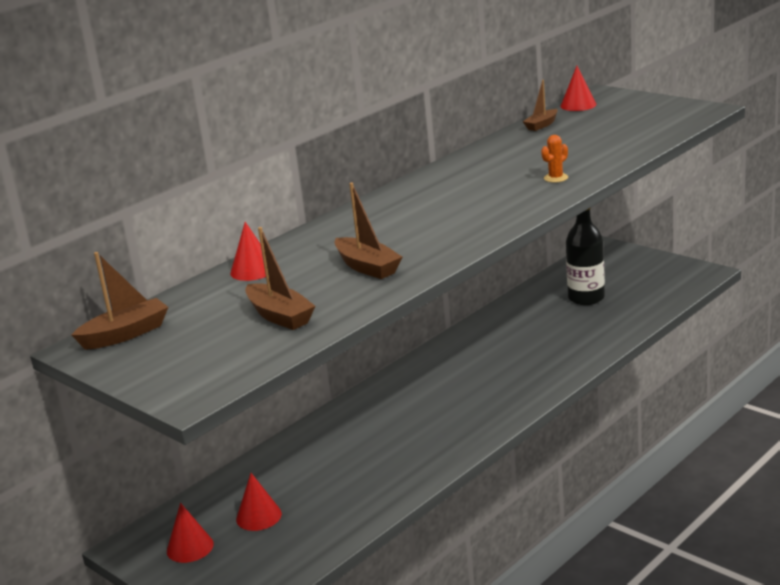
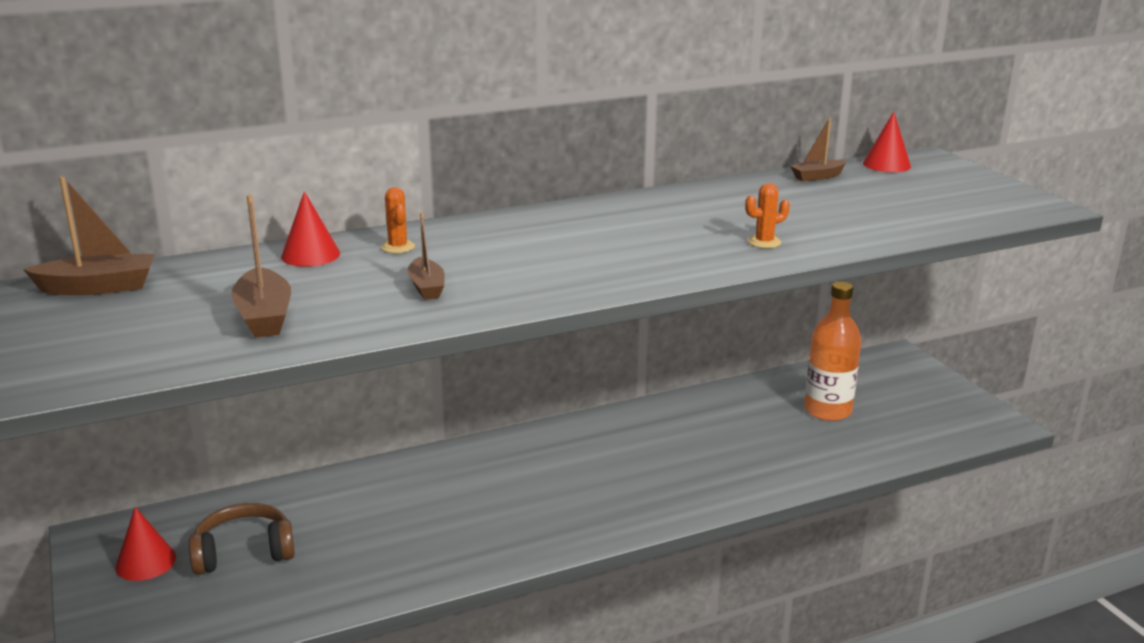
camera: 20 degrees right, 0 degrees up
(258, 516) = (244, 552): red cone -> brown headphones
(310, 248) = (398, 247): none -> orange cactus
(367, 267) = (427, 287): brown boat -> brown boat, size x0.65
(586, 298) = (827, 411): black bottle -> orange bottle

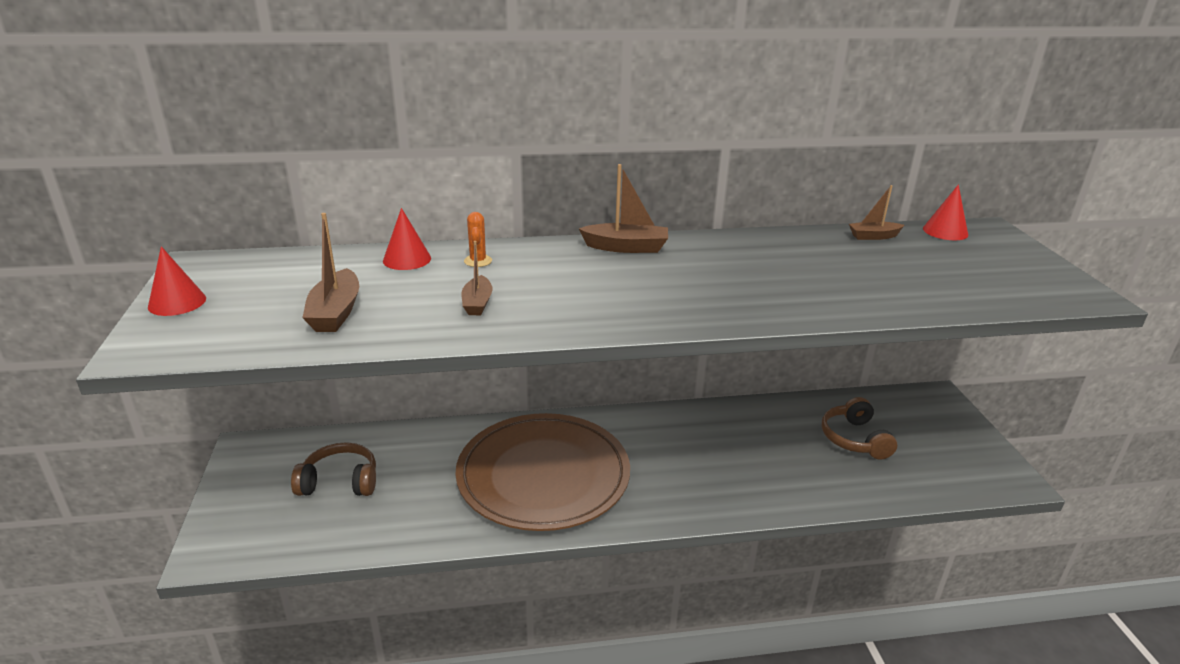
camera: 15 degrees right, 5 degrees up
(98, 287) = (236, 267): brown boat -> brown boat (626, 247)
(145, 562) = (269, 476): red cone -> red cone (177, 302)
(496, 503) = (543, 476): none -> brown plate
(764, 242) = (792, 298): orange cactus -> none
(827, 411) = (854, 439): orange bottle -> brown headphones

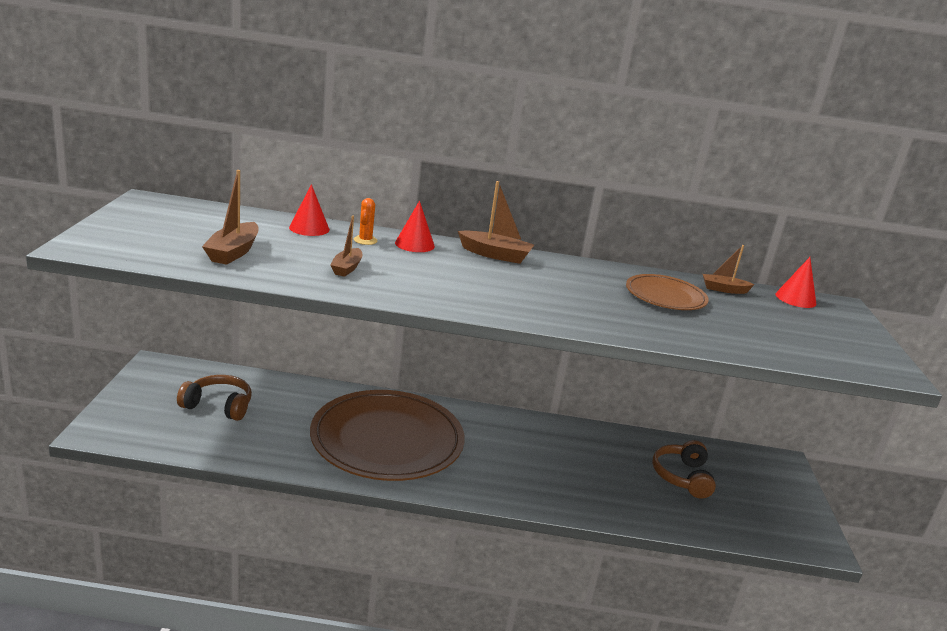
camera: 10 degrees right, 5 degrees down
(177, 302) = (120, 222): red cone -> red cone (414, 244)
(825, 258) = (665, 296): none -> brown plate

